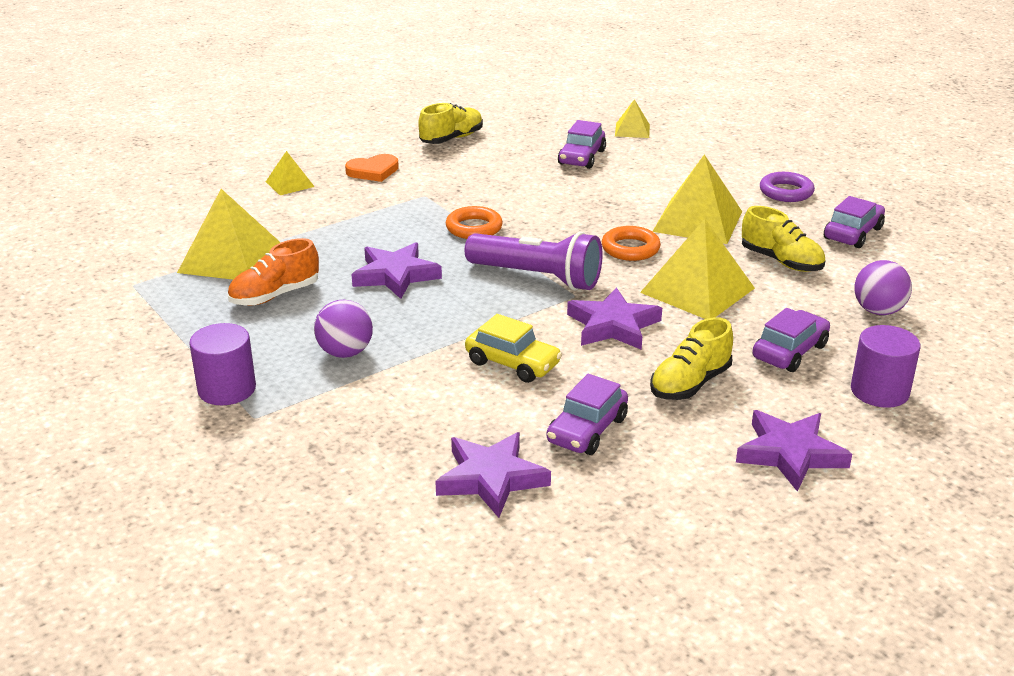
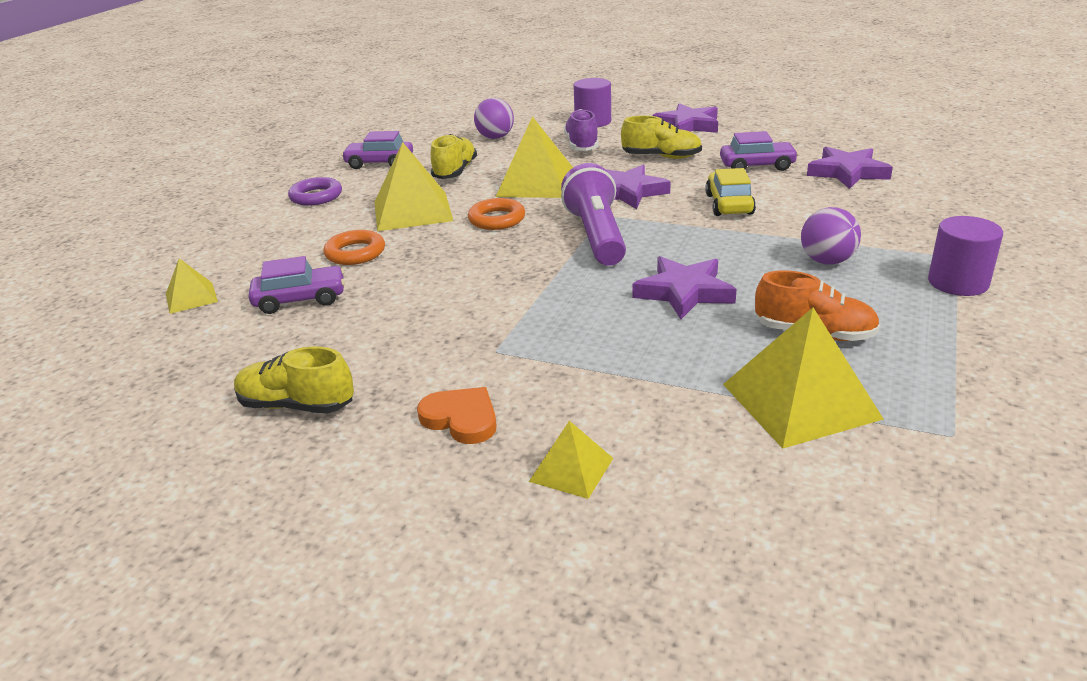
camera: 120 degrees left, 0 degrees up
(474, 228) = (541, 293): orange ring -> orange ring (355, 253)
(789, 351) = (581, 145): purple car -> purple shoe

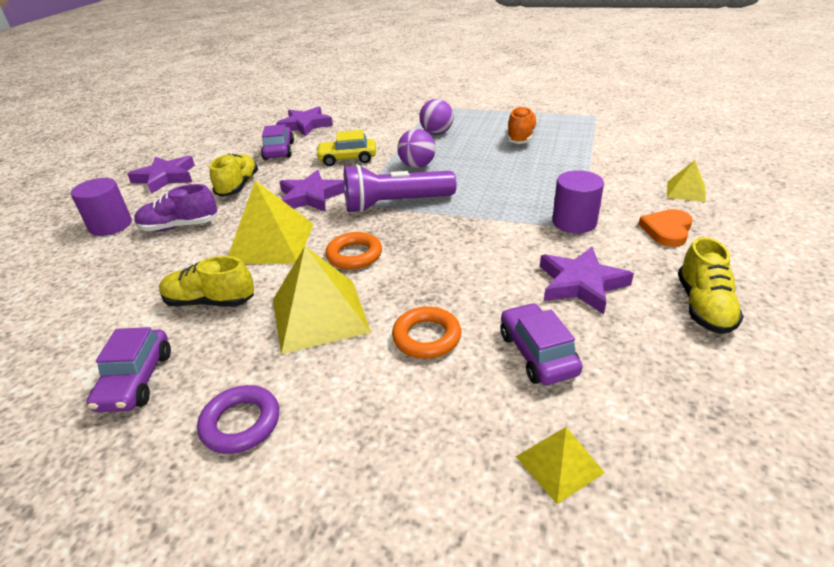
camera: 95 degrees left, 5 degrees up
(495, 137) = (108, 286): purple ball -> purple ball (417, 166)
(684, 292) = (482, 170): purple star -> purple star (581, 284)
(800, 401) = (587, 141): yellow pyramid -> none
(958, 282) = (459, 107): purple cylinder -> purple cylinder (574, 222)

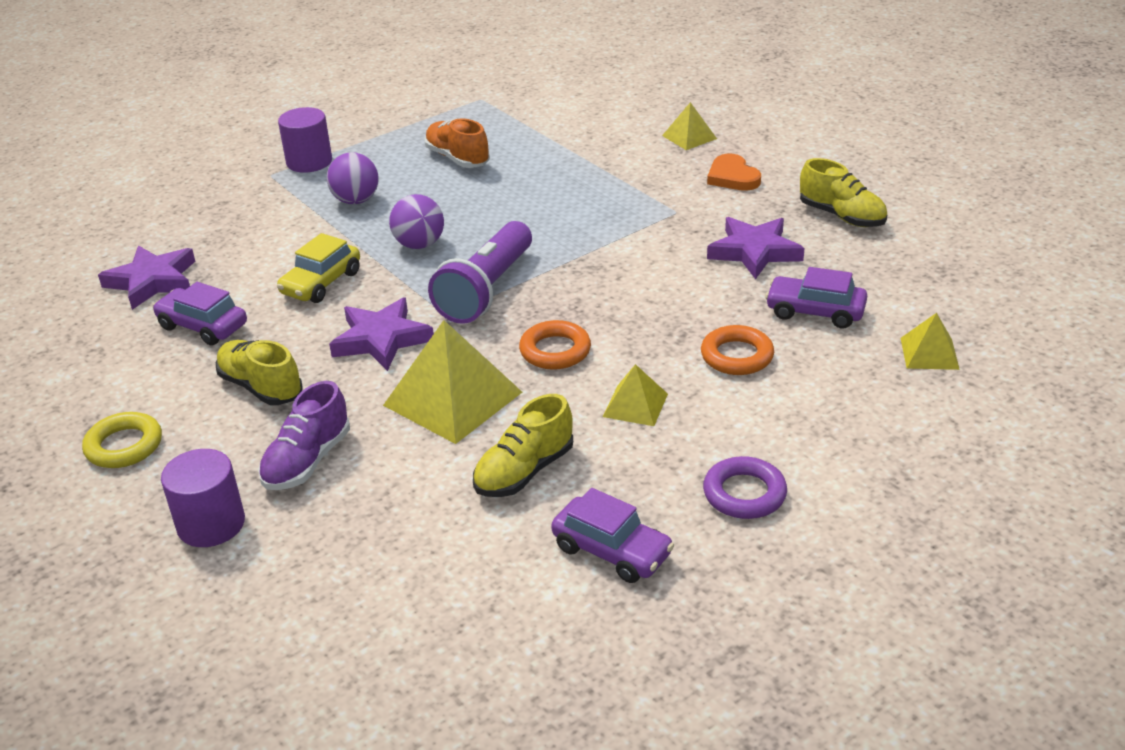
camera: 55 degrees left, 0 degrees up
(166, 177) = (124, 446): purple star -> yellow ring
(319, 315) = (635, 405): yellow pyramid -> yellow pyramid, size x0.53
(574, 222) = (662, 210): purple cylinder -> purple cylinder (309, 162)

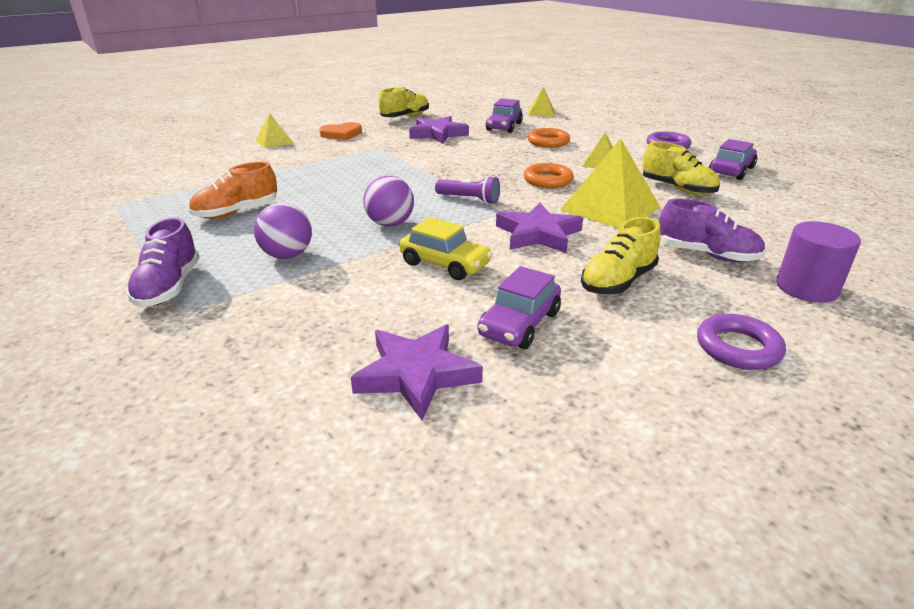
camera: 90 degrees left, 5 degrees down
(124, 446) = (738, 348): yellow ring -> purple ring
(309, 162) = (169, 287): purple cylinder -> purple shoe
(486, 290) = (469, 199): purple flashlight -> purple flashlight, size x0.54

